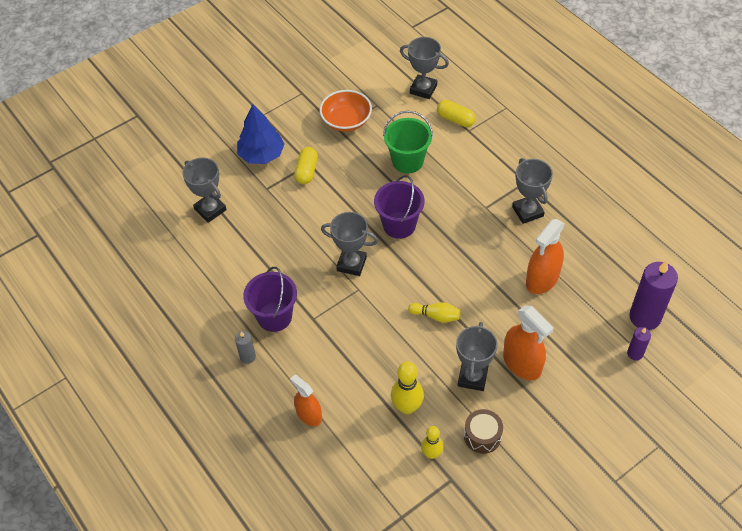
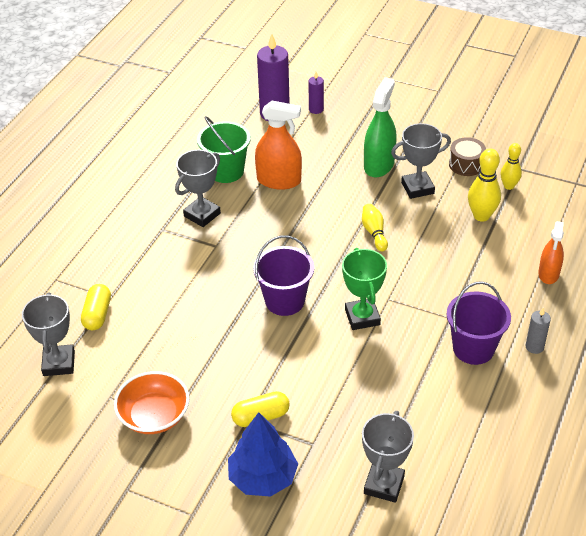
camera: 120 degrees left, 10 degrees down
(351, 264) = (362, 317): grey trophy -> green trophy
(407, 161) = (188, 330): green bucket -> green bucket (226, 171)
(522, 364) = (379, 165): orange spray bottle -> green spray bottle

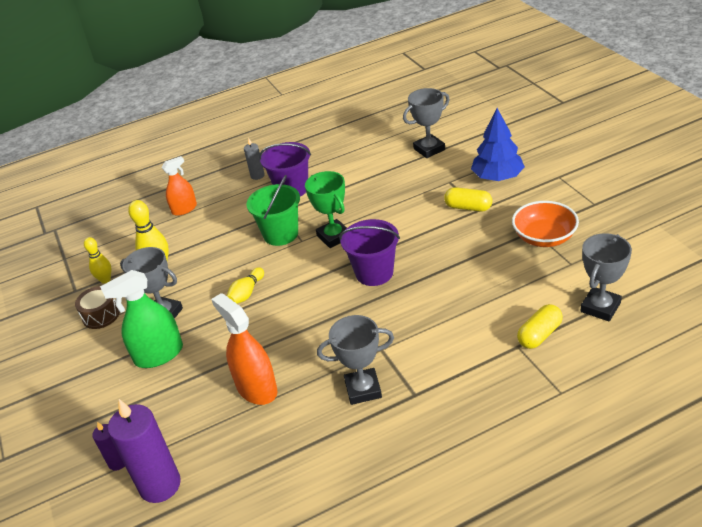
camera: 135 degrees left, 5 degrees down
(226, 171) = (290, 431): green bucket -> green bucket (281, 234)
(362, 317) = (334, 237): green trophy -> green trophy turned 60 degrees counterclockwise

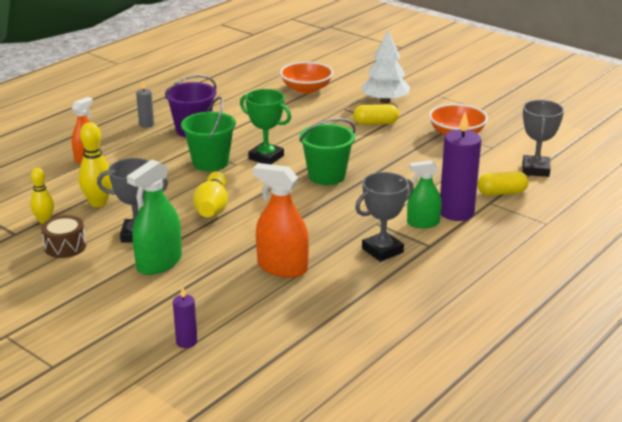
camera: 30 degrees left, 10 degrees down
(160, 485) = (245, 347): purple candle -> purple candle (456, 212)
(246, 293) = (212, 207): yellow bowling pin -> yellow bowling pin, size x1.53
(374, 273) = (327, 176): purple bucket -> green bucket
(427, 360) = (423, 223): none -> green spray bottle
(429, 149) = (306, 89): grey trophy -> orange bowl
(497, 177) = (385, 101): blue tree -> white tree
(539, 335) = (501, 193): yellow capsule -> yellow capsule turned 60 degrees clockwise

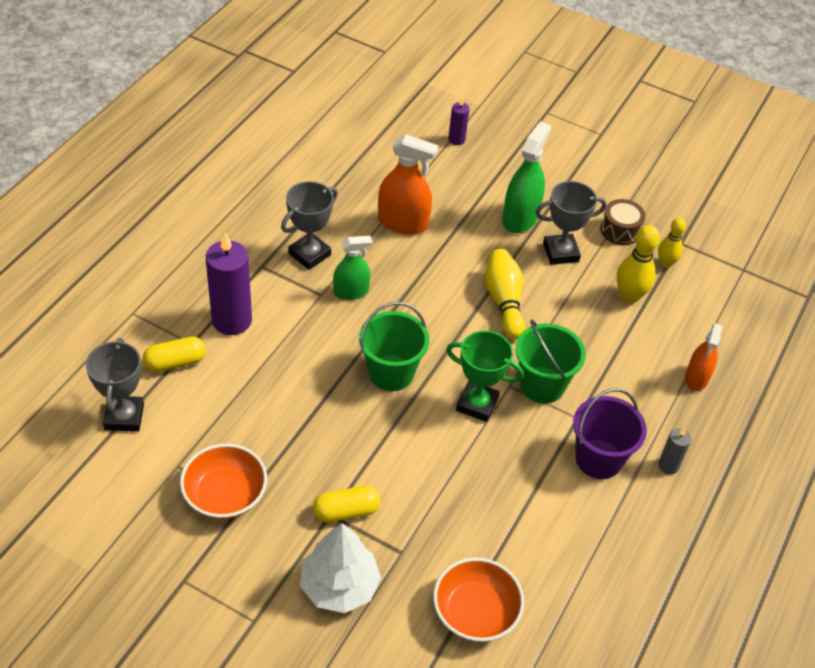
camera: 165 degrees right, 20 degrees up
(423, 223) = (269, 299): green spray bottle -> green spray bottle (351, 292)

